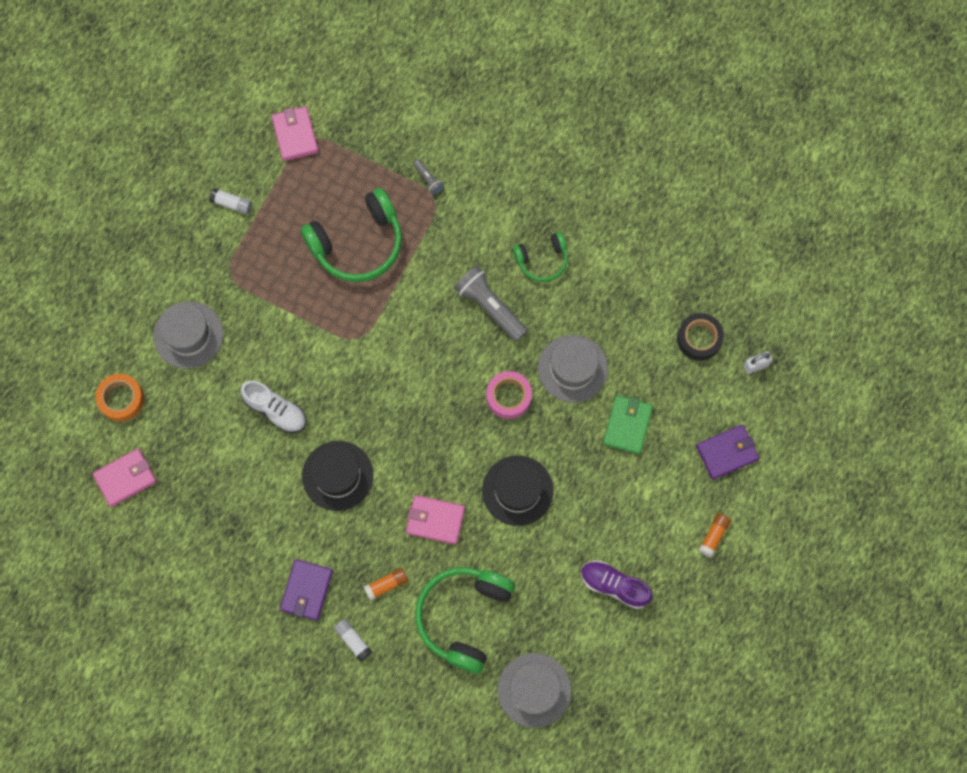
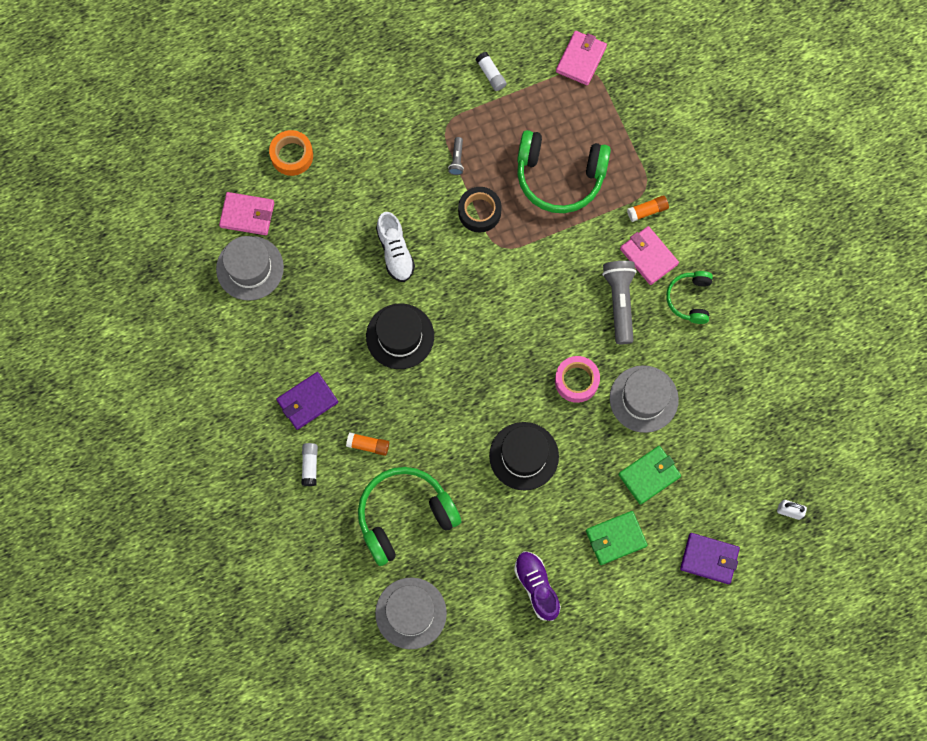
camera: 40 degrees right, 0 degrees up
(188, 335) = (378, 146): grey hat -> grey hat (250, 268)
(428, 180) = (653, 170): grey flashlight -> grey flashlight (456, 159)
(435, 520) = (444, 427): pink wallet -> pink wallet (648, 256)
(542, 260) = (689, 299): green headphones -> green headphones turned 75 degrees clockwise
(643, 496) = (616, 538): none -> green wallet
(699, 339) = (761, 455): black tape -> black tape (479, 212)
(713, 536) = (644, 613): orange glue stick -> orange glue stick (647, 211)

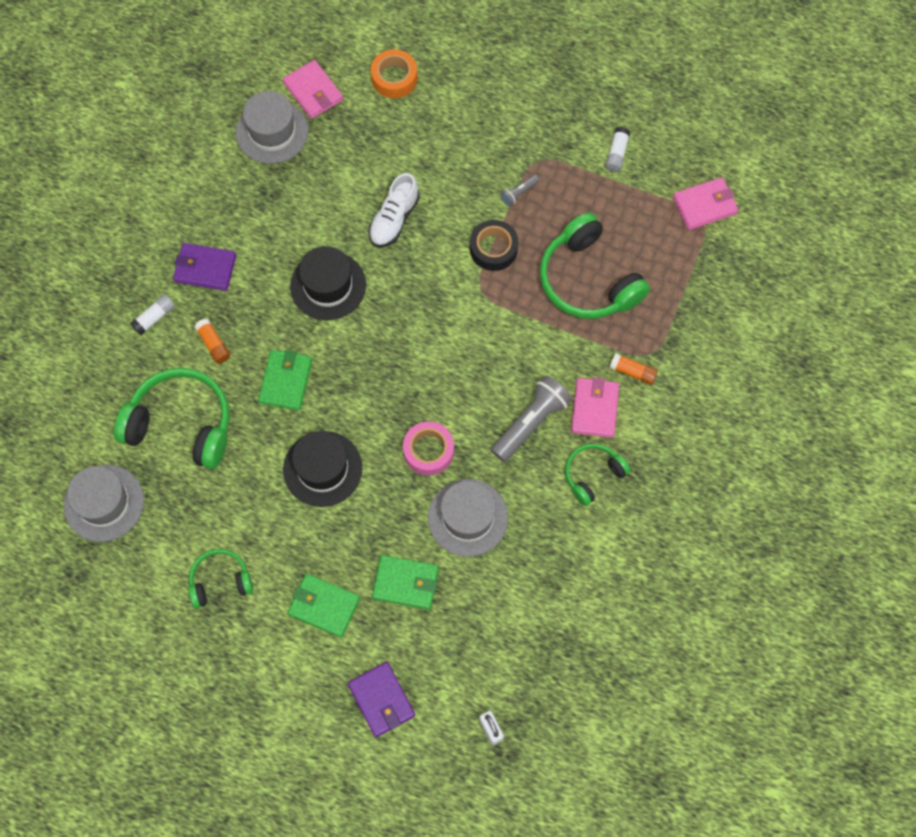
camera: 45 degrees right, 5 degrees down
(441, 424) = (286, 381): none -> green wallet
(536, 587) = (220, 581): purple shoe -> green headphones

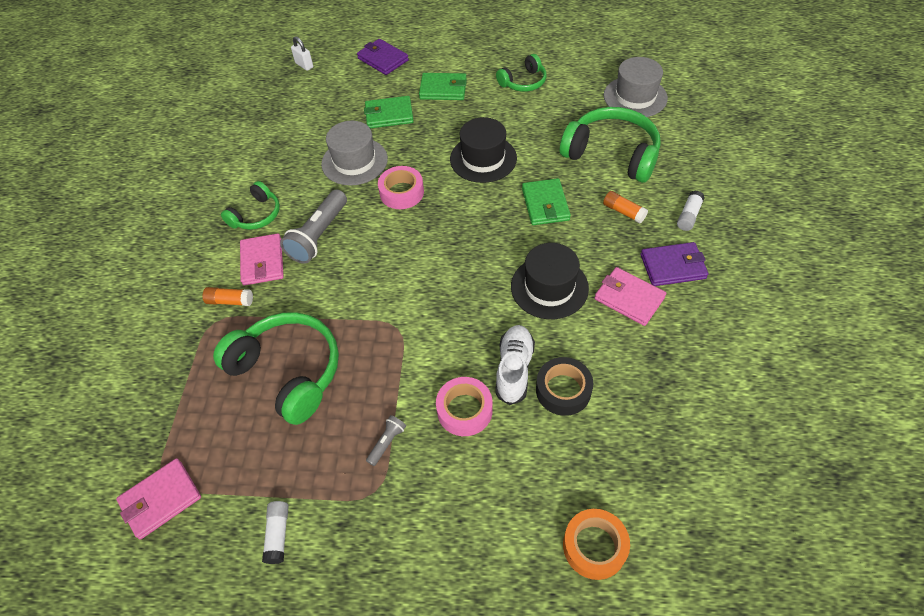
camera: 165 degrees right, 15 degrees down
(181, 424) = (612, 154): green headphones -> green headphones turned 150 degrees counterclockwise
(272, 132) = (698, 423): grey hat -> none
(313, 92) = (683, 491): pink wallet -> pink wallet (629, 298)
(448, 199) = (464, 410): none -> pink tape
(493, 249) = (397, 372): black tape -> black tape (563, 390)

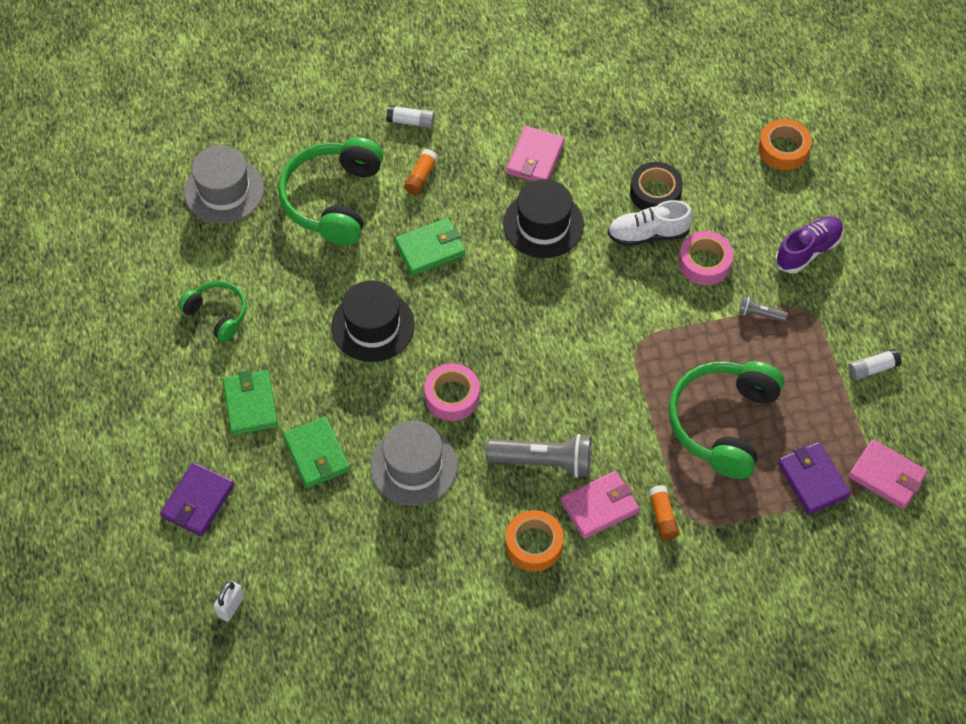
camera: 110 degrees left, 5 degrees up
(256, 215) = (534, 544): green headphones -> orange tape
(446, 521) = (808, 251): none -> purple shoe
(673, 267) = (484, 128): purple wallet -> purple wallet (813, 480)

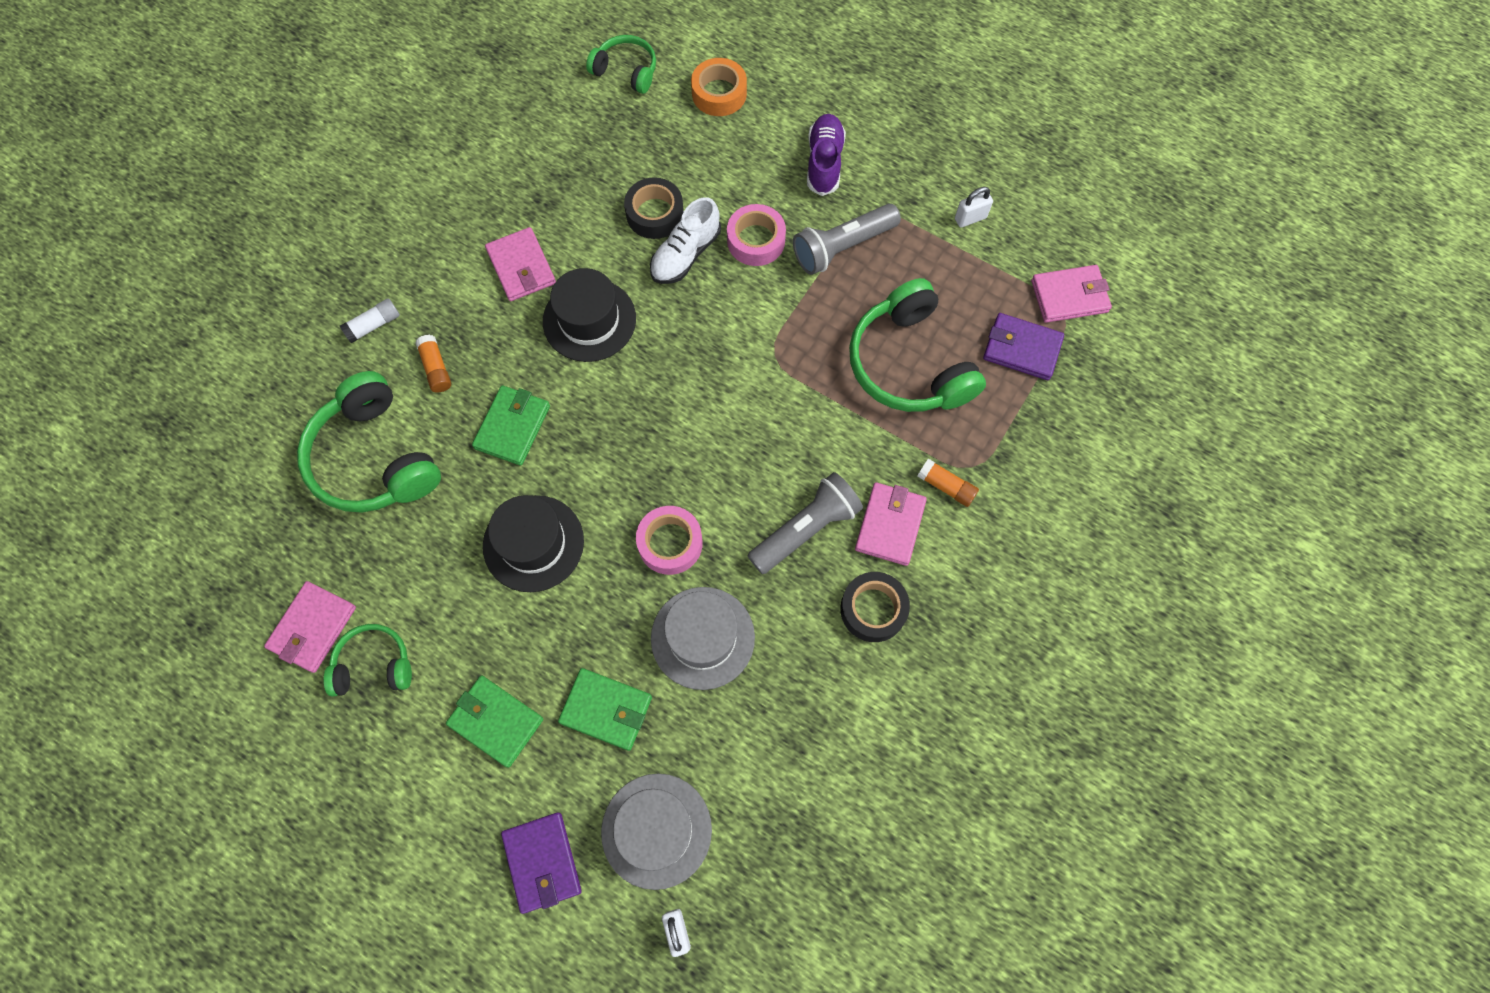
camera: 45 degrees left, 10 degrees up
(206, 265) = (312, 628): none -> pink wallet
(224, 190) = (256, 540): grey hat -> grey hat (656, 830)
(534, 544) = (873, 609): orange tape -> black tape
(735, 87) = (626, 71): none -> green headphones
(759, 314) = (842, 247): grey flashlight -> grey flashlight, size x2.10
(872, 369) = (970, 218): white glue stick -> white padlock

